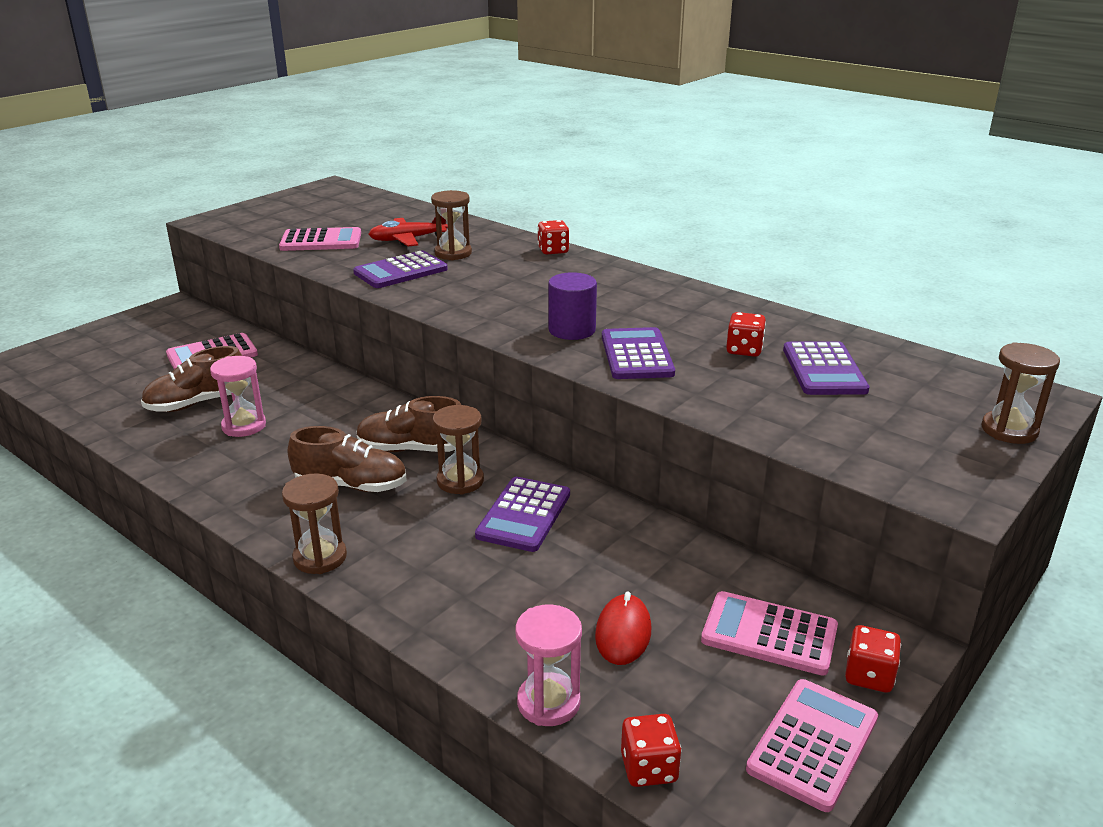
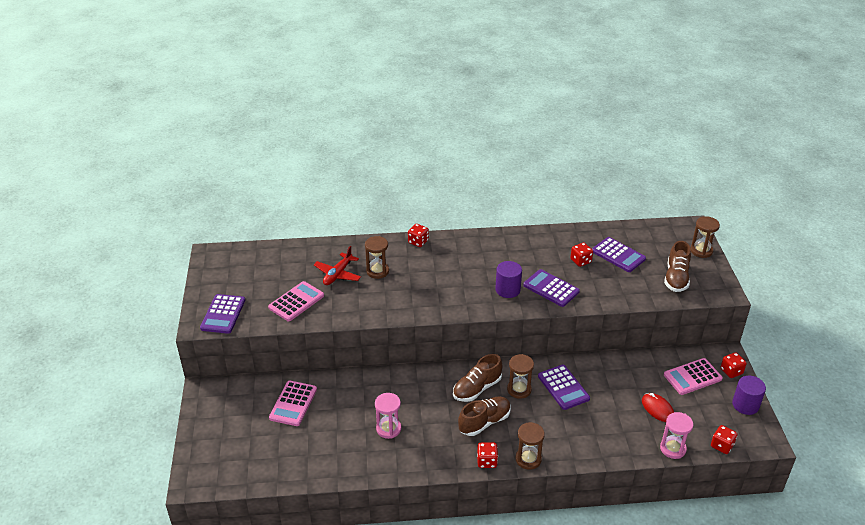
camera: 45 degrees left, 10 degrees up
(197, 403) = (343, 433): brown shoe -> brown shoe (676, 278)
(270, 524) = (487, 461): none -> red dice
(400, 271) = (376, 298): purple calculator -> purple calculator (223, 314)
(813, 744) = (745, 405): pink calculator -> purple cylinder

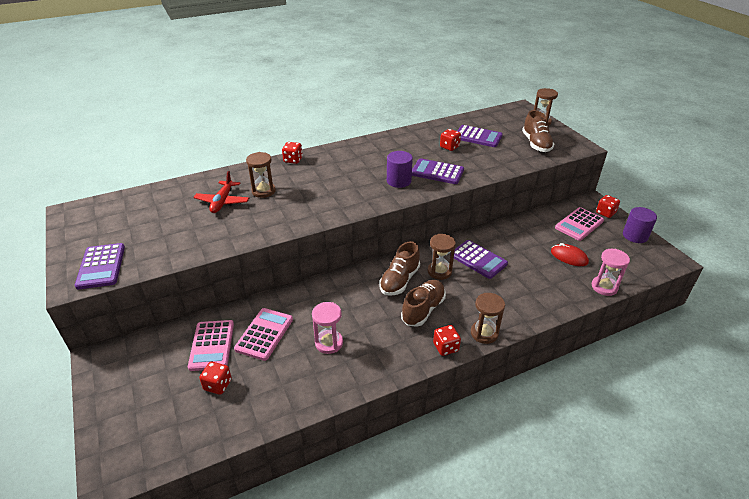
camera: 20 degrees left, 0 degrees up
(296, 302) = (186, 236): pink calculator -> pink calculator (264, 334)
(722, 446) = (641, 273): red dice -> red dice (218, 385)

